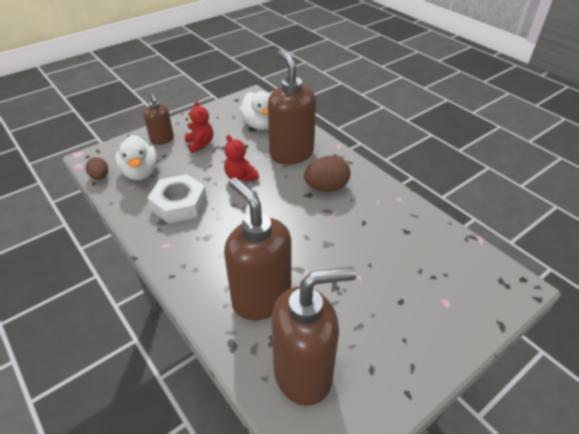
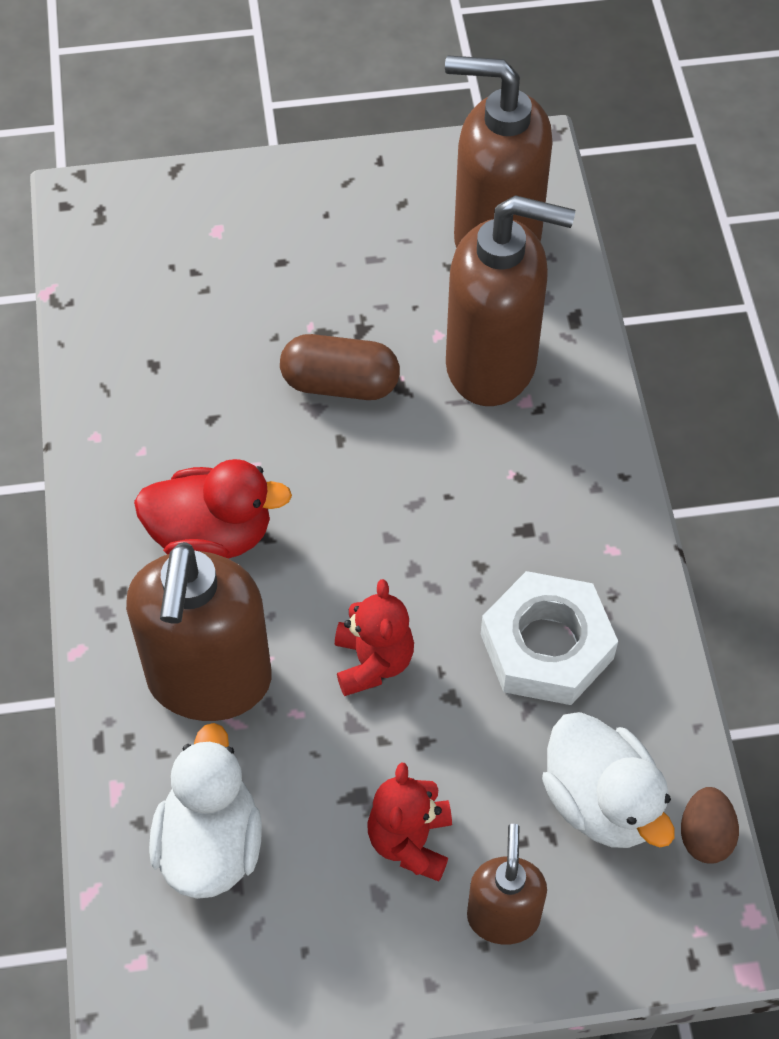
camera: 150 degrees left, 15 degrees up
(140, 172) = (601, 802): white duck -> white duck turned 135 degrees clockwise
(261, 298) = (492, 364): brown soap dispenser -> brown soap dispenser turned 75 degrees counterclockwise
(324, 258) = (340, 384): none -> brown capsule
(326, 187) = (212, 535): brown egg -> red duck

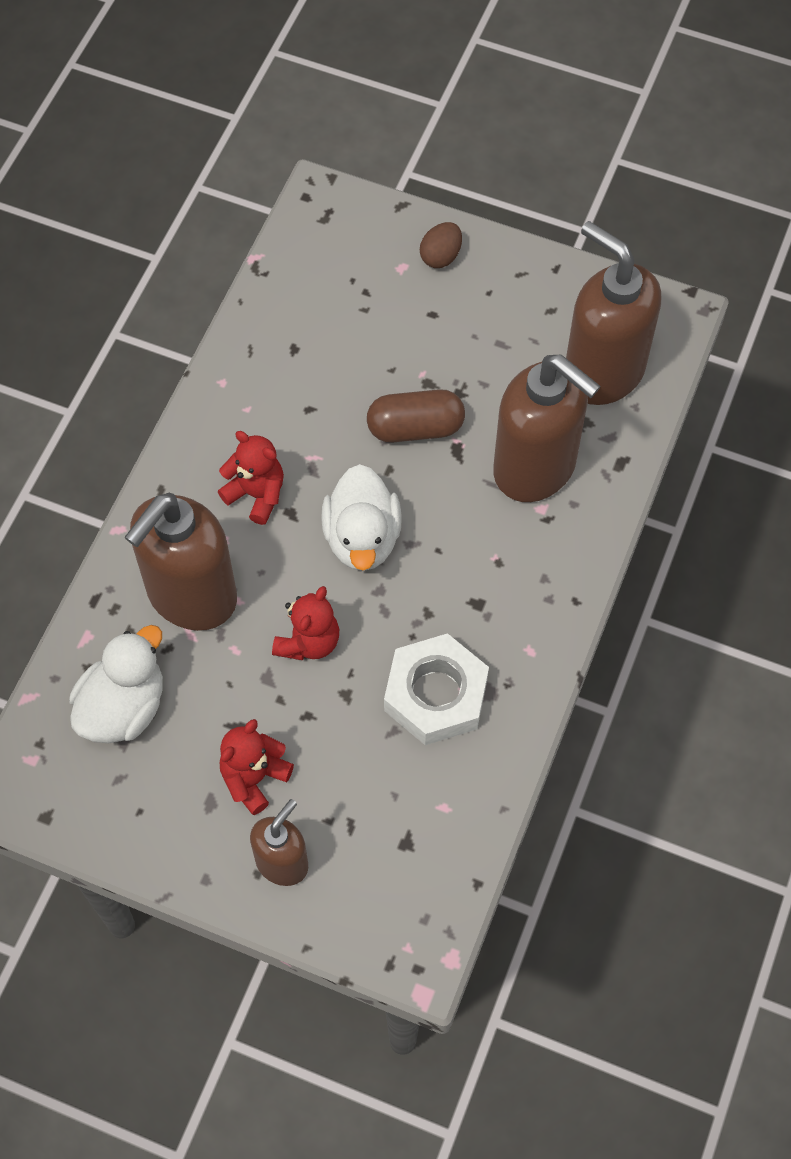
camera: 30 degrees right, 5 degrees up
(212, 535) = (256, 494): red duck -> red teddy bear
(340, 384) = (415, 428): brown capsule -> brown capsule turned 45 degrees counterclockwise
(601, 802) = (400, 823): white duck -> white duck (362, 538)
(705, 836) = (456, 886): brown egg -> brown egg (441, 256)

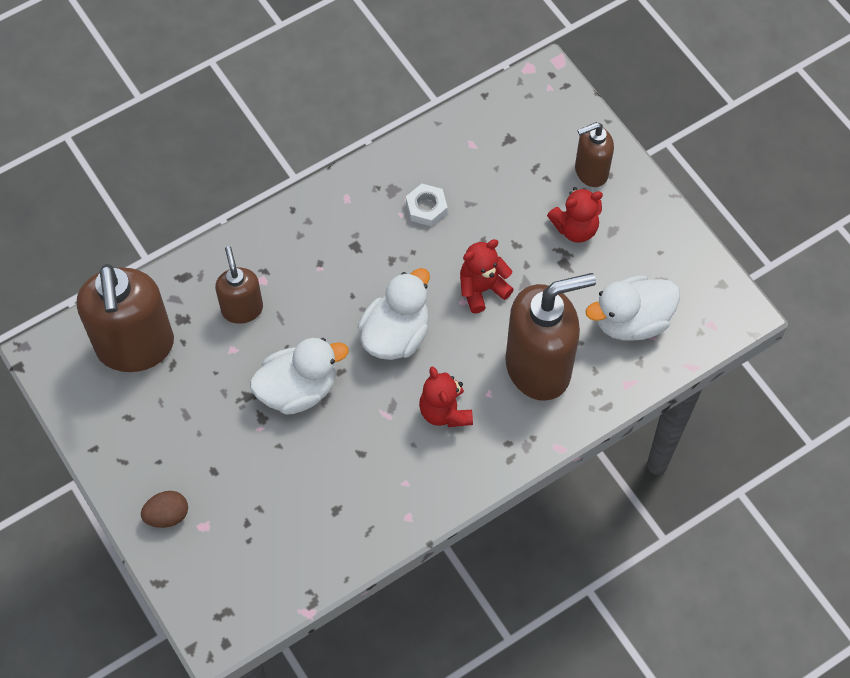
camera: 145 degrees left, 0 degrees up
(415, 428) = (298, 389): brown capsule -> white duck
(436, 694) = (426, 208): white nut -> white nut, size x0.53
(535, 468) = (242, 309): brown soap dispenser -> brown soap dispenser, size x0.54

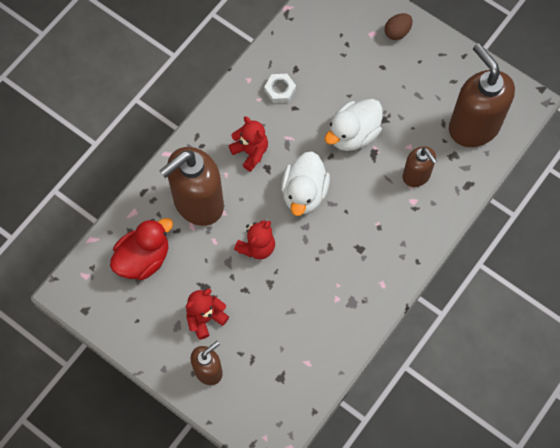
camera: 160 degrees right, 5 degrees up
(426, 208) = (321, 296): white nut -> white nut (280, 90)
(631, 321) = (143, 259): white duck -> red duck

